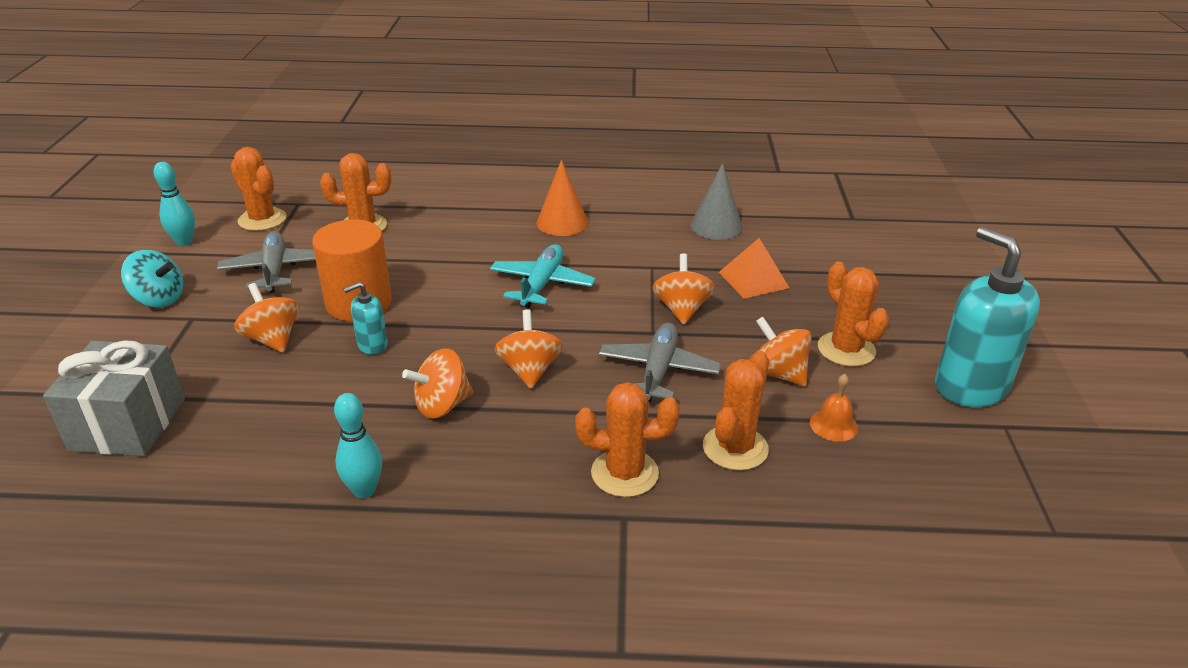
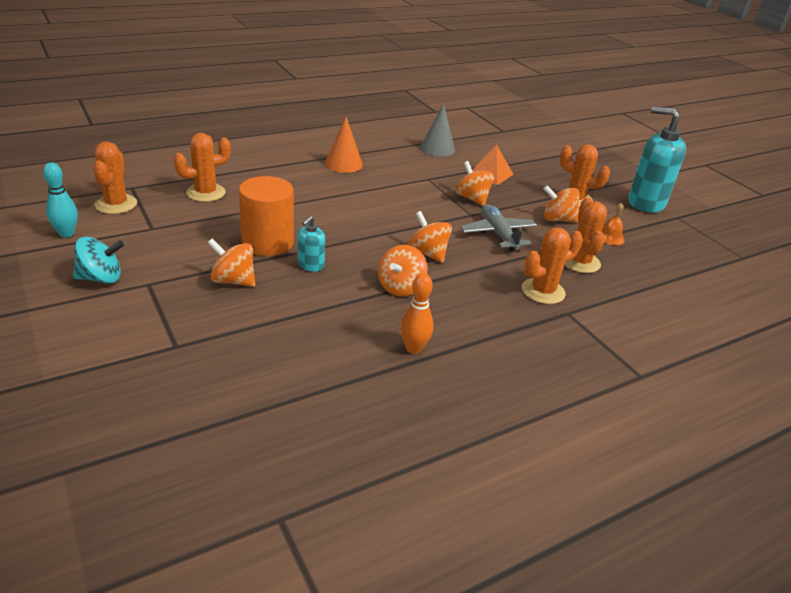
camera: 35 degrees left, 0 degrees up
(128, 424) = (194, 366): grey gift -> none
(262, 219) = (116, 204): orange cactus -> orange cactus turned 75 degrees clockwise
(274, 270) = (174, 236): grey plane -> none
(364, 490) = (414, 348): turquoise bowling pin -> orange bowling pin
(542, 284) = (375, 203): turquoise plane -> none

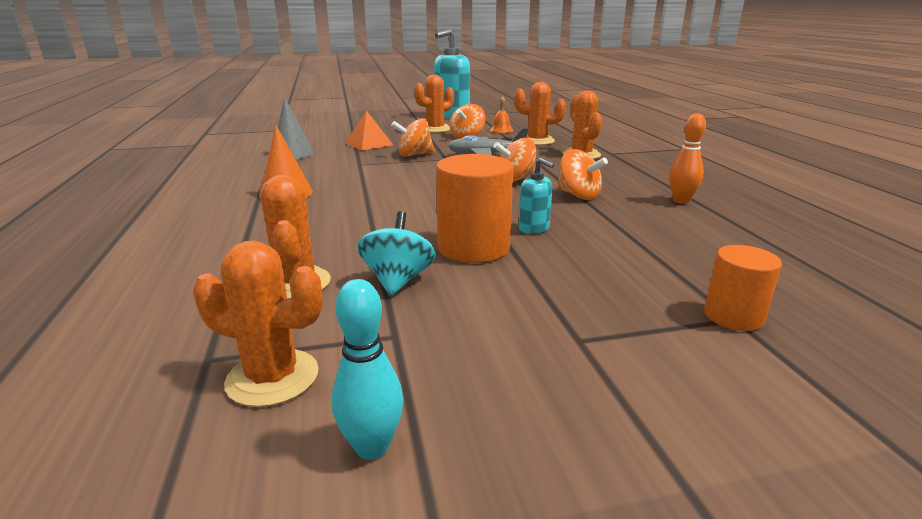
camera: 70 degrees left, 10 degrees down
(101, 278) = (563, 390): turquoise spinning top -> turquoise spinning top (398, 280)
(178, 346) = (733, 316): none -> orange cylinder
(233, 281) = (568, 273): orange spinning top -> none

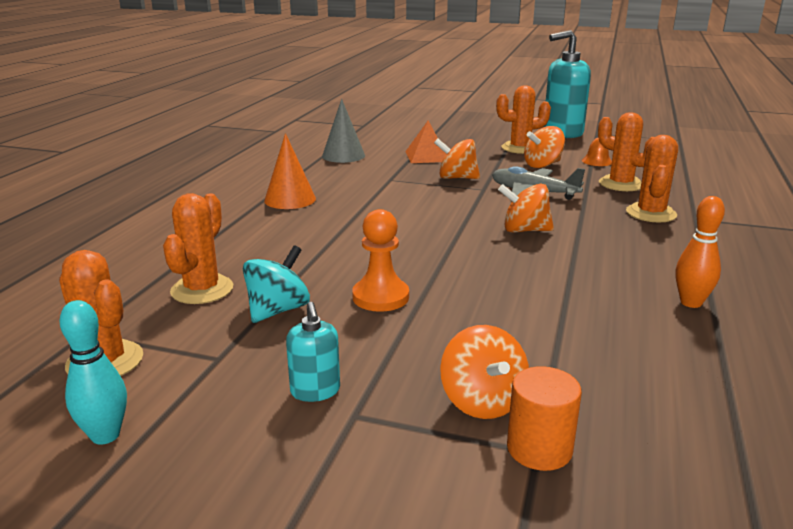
camera: 30 degrees right, 0 degrees up
(473, 248) = (380, 297): orange cylinder -> orange pawn
(534, 228) = (466, 292): turquoise soap dispenser -> turquoise soap dispenser (315, 391)
(578, 195) = (570, 265): orange spinning top -> orange spinning top (482, 401)

